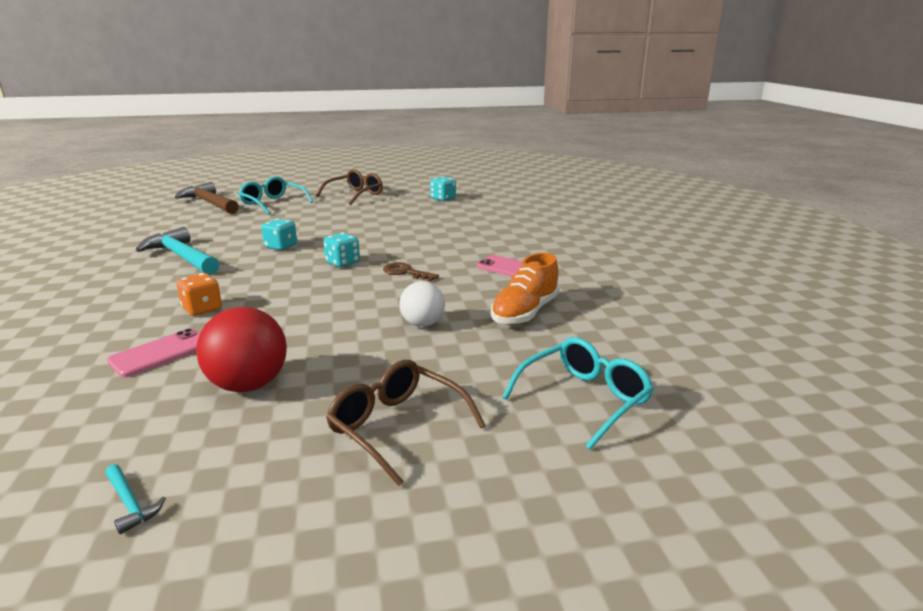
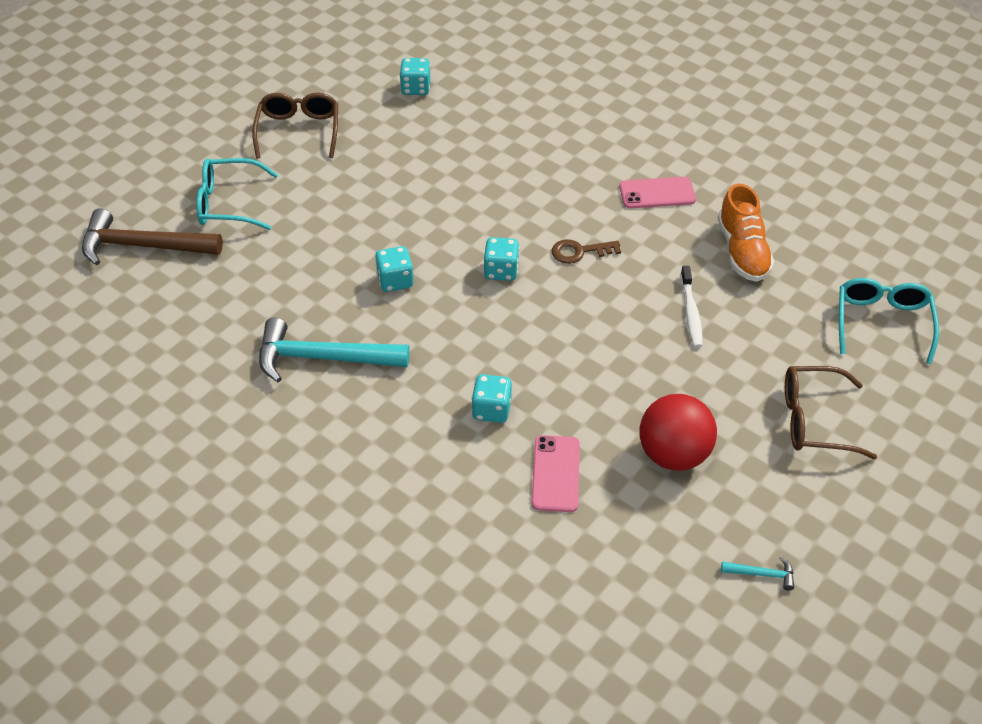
camera: 40 degrees left, 25 degrees up
(202, 309) = (491, 410): orange dice -> turquoise dice
(422, 324) = (691, 312): white ball -> white toothbrush

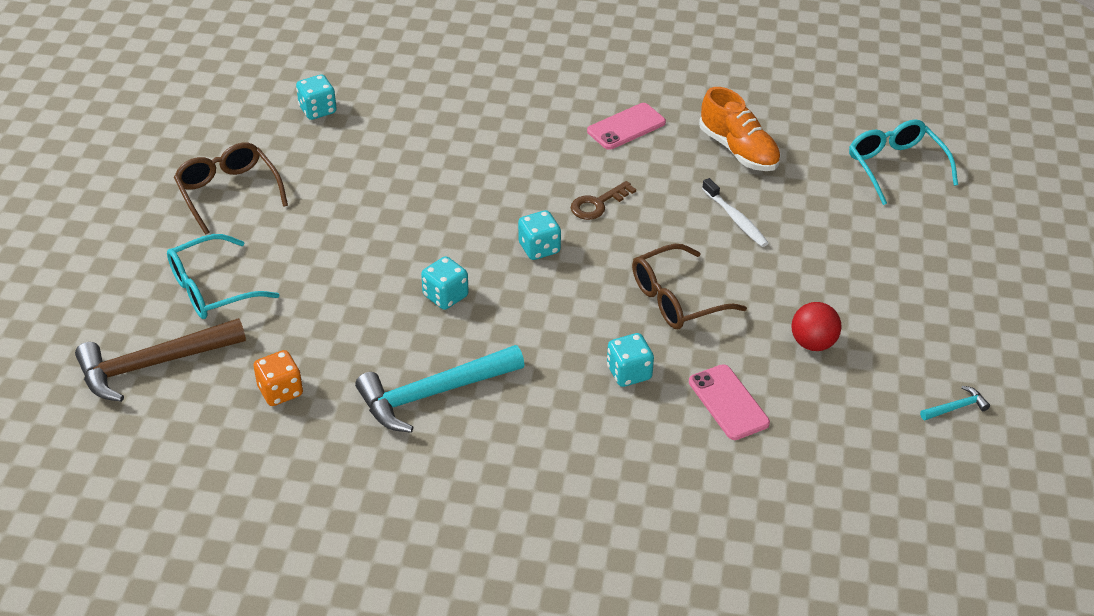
camera: 30 degrees left, 5 degrees down
(214, 306) = (280, 391): none -> orange dice
(673, 454) = (813, 343): red ball -> red ball, size x0.65
(814, 420) = (902, 267): brown glasses -> brown glasses (676, 299)

